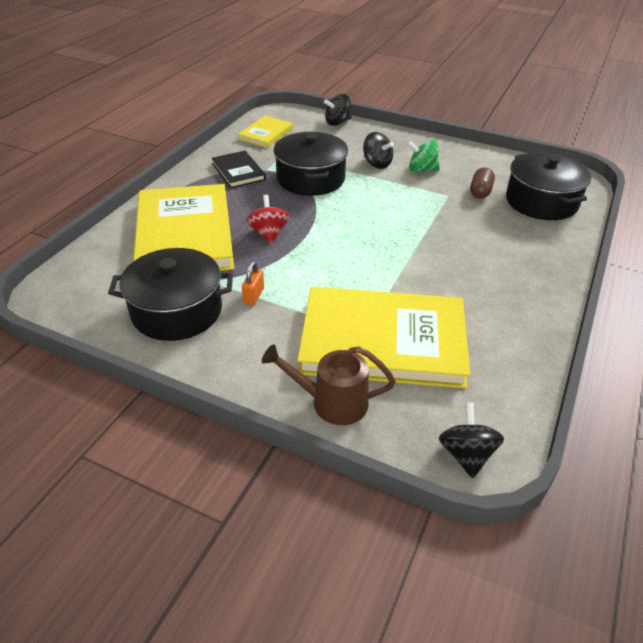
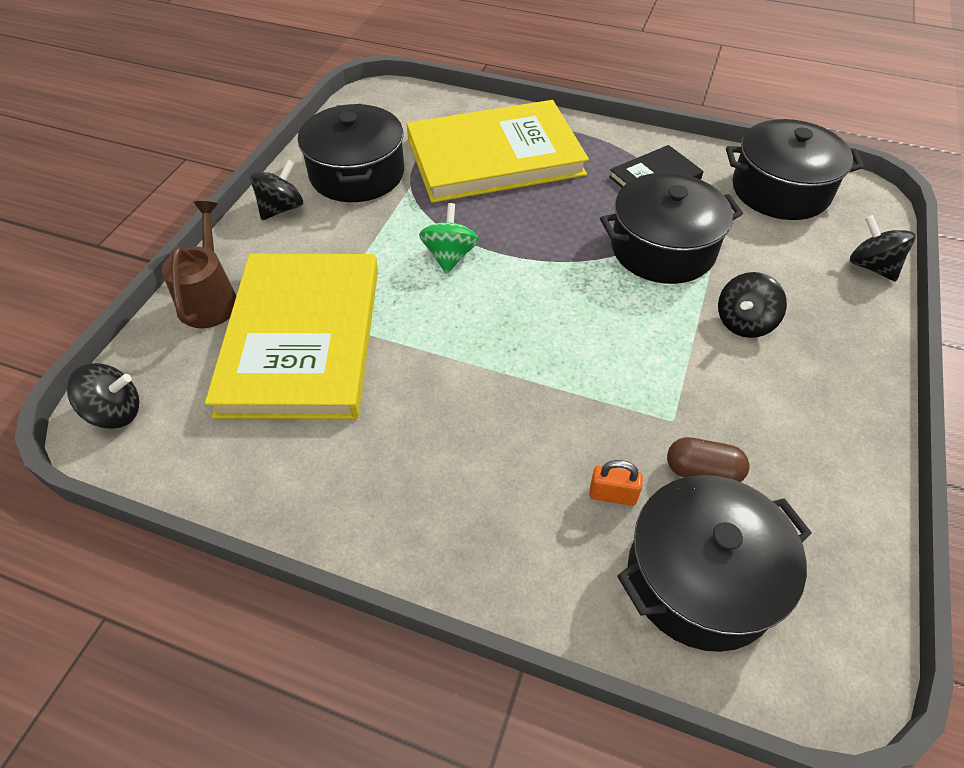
camera: 85 degrees right, 10 degrees up
(213, 360) = (281, 208): none -> black spinning top
(253, 296) = (384, 224): orange padlock -> orange padlock (612, 495)
(266, 134) = (780, 190): yellow book -> black pot
(269, 234) = (510, 222): red spinning top -> none
(422, 169) = (750, 384): green spinning top -> green spinning top (449, 256)

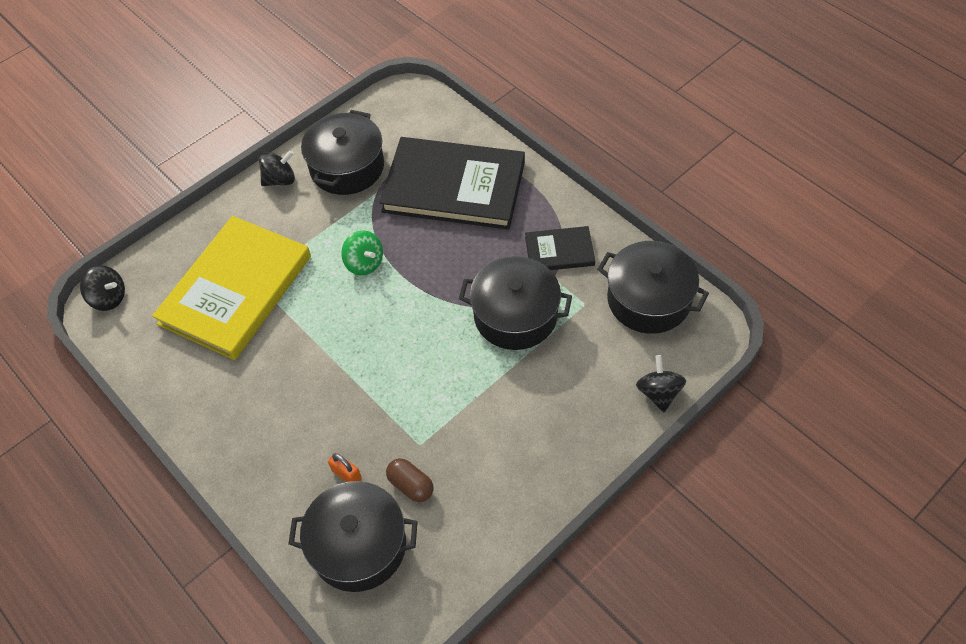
camera: 30 degrees right, 5 degrees up
(210, 298) = (199, 237): brown watering can -> none
(449, 256) = (364, 263): green spinning top -> green spinning top turned 105 degrees clockwise
(494, 156) = (454, 186): yellow book -> black book
(744, 322) = (524, 397): black spinning top -> none

